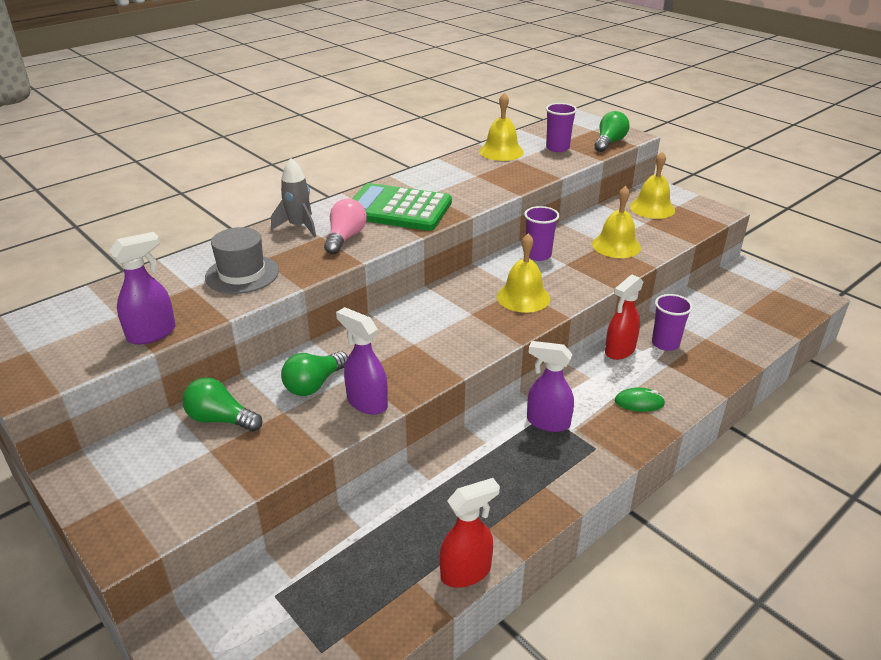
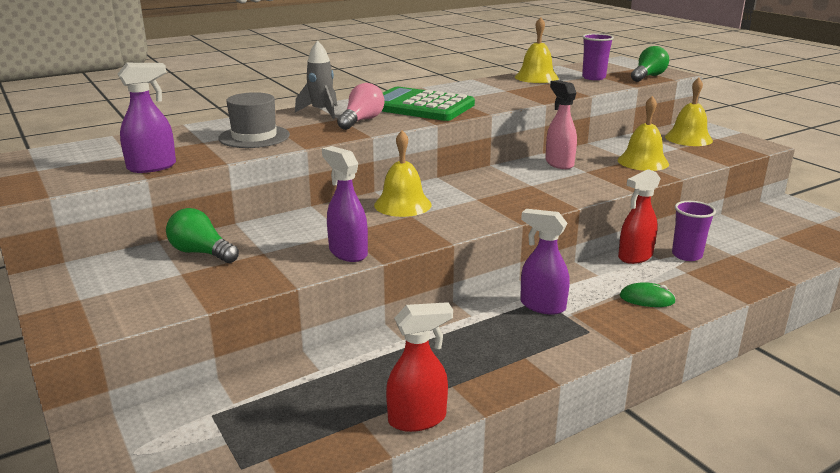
camera: 10 degrees right, 10 degrees down
(314, 384) = (301, 236): green light bulb -> none
(523, 297) = (534, 191): yellow bell -> yellow bell (402, 204)
(538, 255) = (559, 163): purple cup -> pink spray bottle

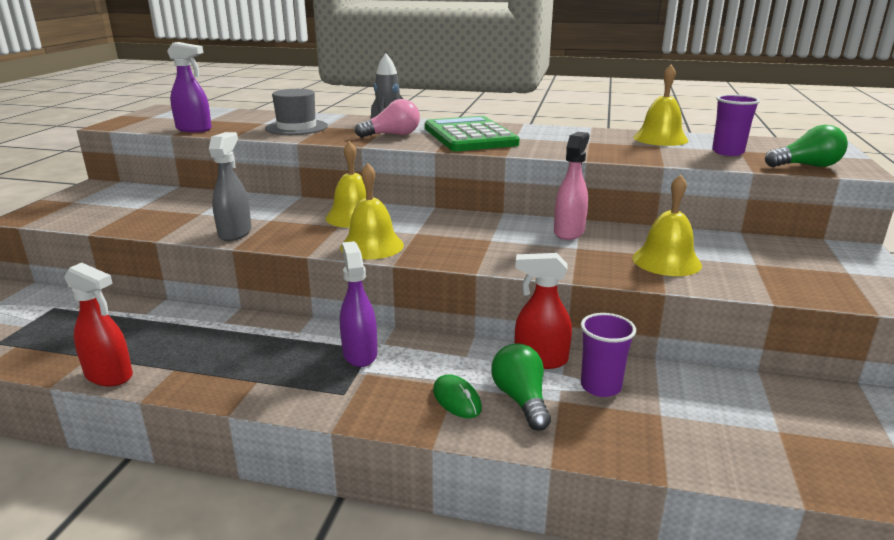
camera: 45 degrees right, 0 degrees up
(201, 253) = (175, 201): green light bulb -> green light bulb (521, 399)
(347, 253) = (235, 233): purple spray bottle -> grey spray bottle
(688, 138) = (800, 259): yellow bell -> yellow bell (372, 246)

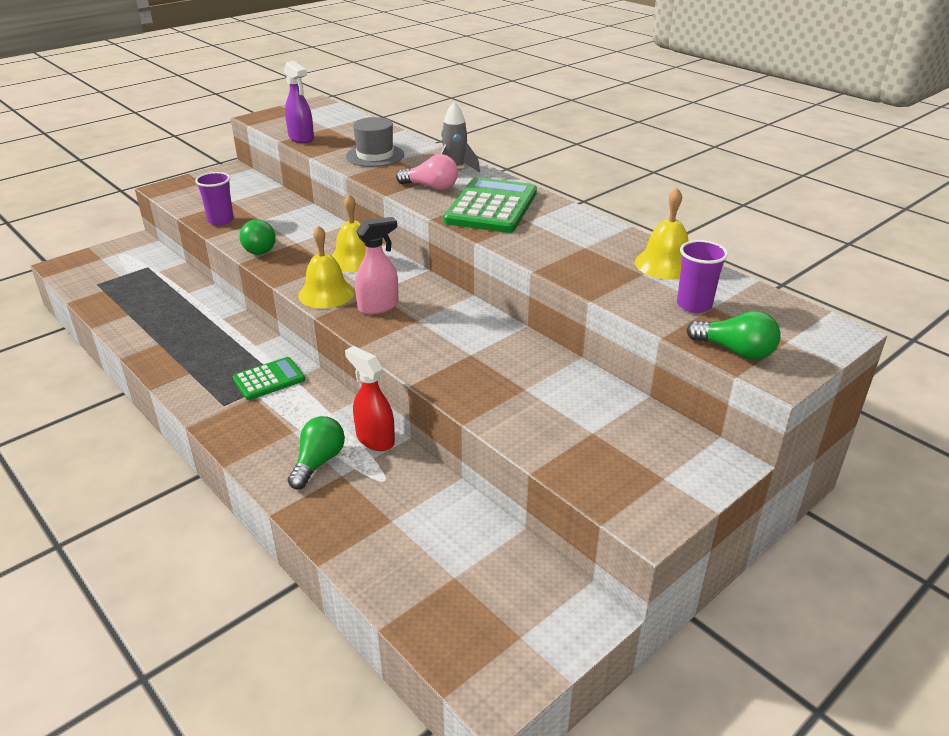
camera: 35 degrees right, 10 degrees up
(109, 376) = (124, 333): red spray bottle -> none
(235, 233) = (258, 248): grey spray bottle -> green light bulb
(360, 354) = (269, 379): purple spray bottle -> green calculator
(457, 399) = (280, 442): green mouse -> none
(569, 232) = (491, 336): pink spray bottle -> pink spray bottle (379, 306)
(600, 386) = (384, 480): purple cup -> purple cup (220, 220)
(666, 261) = (519, 397): yellow bell -> none

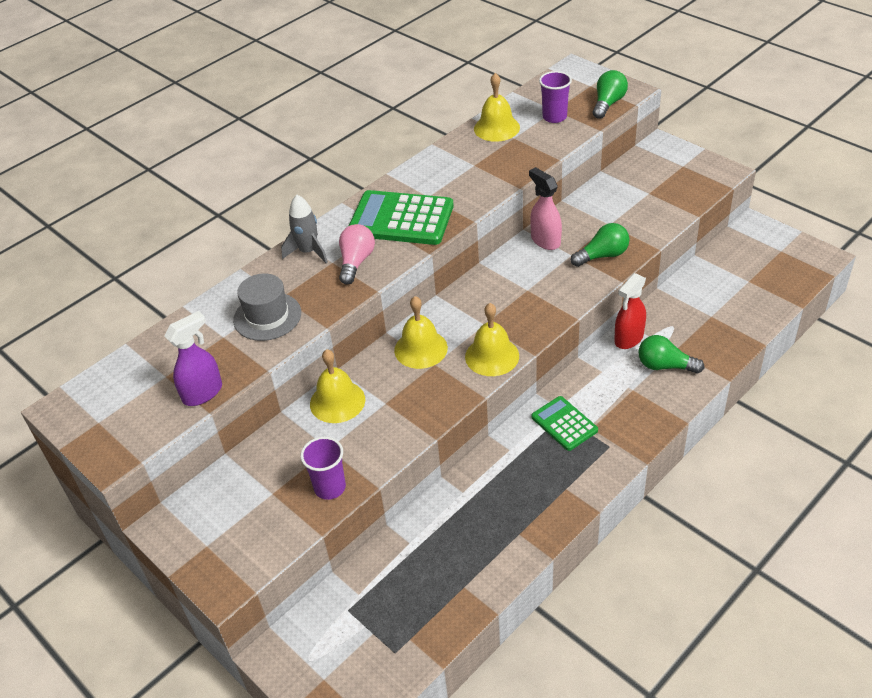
camera: 90 degrees left, 10 degrees up
(258, 248) = (401, 432): green light bulb -> green light bulb (602, 255)
(310, 223) = (337, 401): none -> yellow bell
(379, 306) = (509, 317): pink spray bottle -> pink spray bottle (545, 240)

